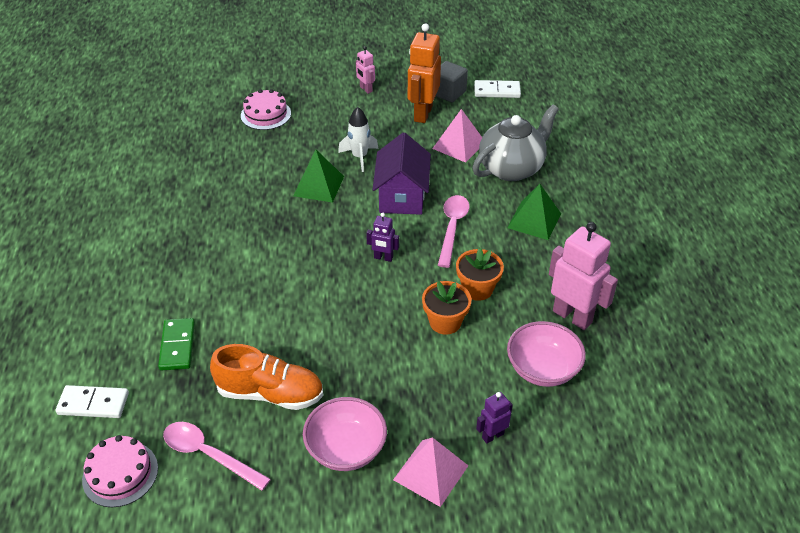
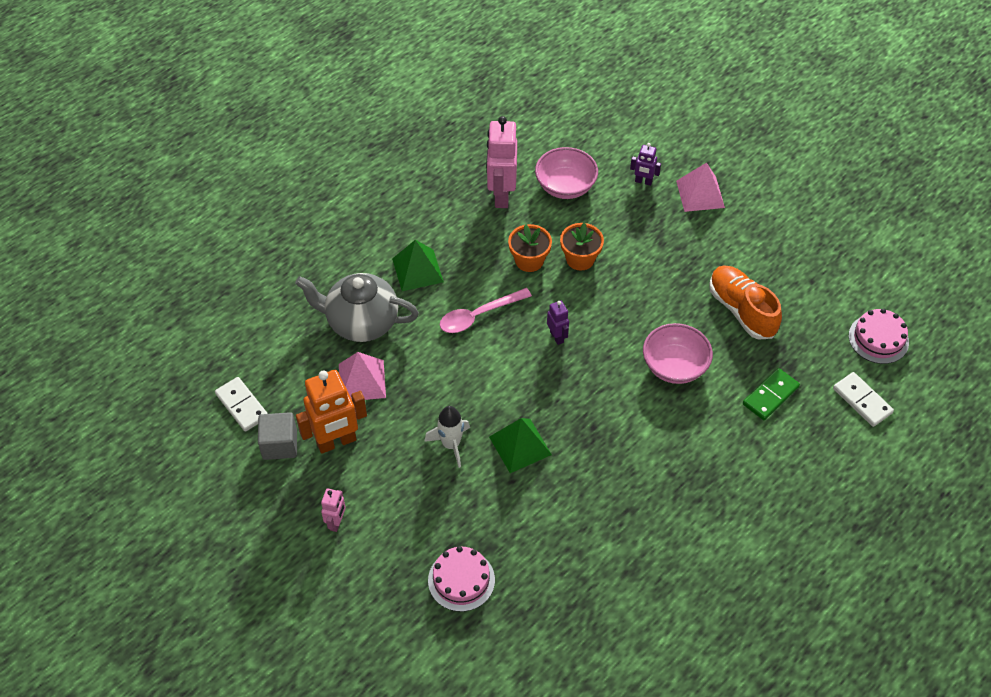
camera: 130 degrees left, 10 degrees up
(209, 455) = (815, 305): pink spoon -> none
(346, 449) = (732, 242): pink bowl -> pink bowl (674, 366)
(402, 196) = (473, 375): purple house -> none

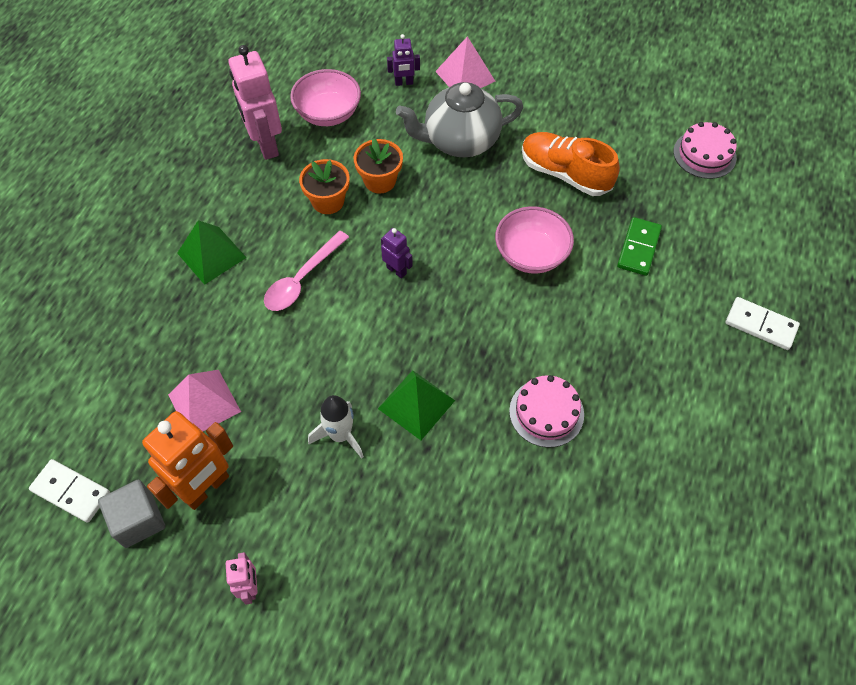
camera: 25 degrees left, 5 degrees up
(361, 322) = (173, 336): grey teapot -> grey teapot (460, 141)
(461, 580) = (428, 591): pink cake -> pink cake (546, 412)
(862, 401) = (724, 219): white domino -> white domino (760, 325)

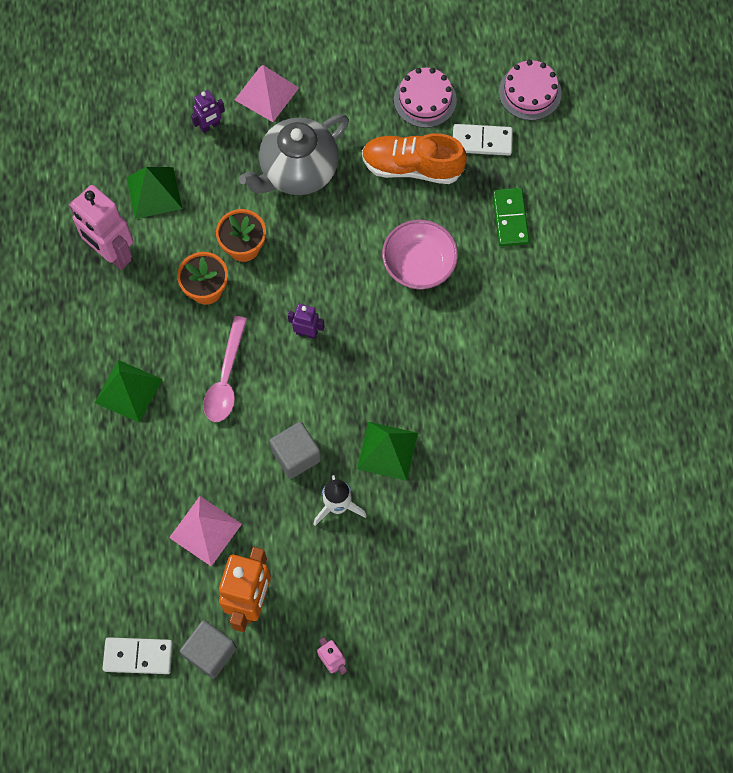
camera: 25 degrees left, 10 degrees up
(327, 372) = (296, 455): none -> grey cube
(328, 113) = (154, 192): pink bowl -> green pyramid
(546, 412) = (498, 409): pink cake -> pink cake (425, 100)
(760, 325) = (641, 251): white domino -> white domino (482, 141)

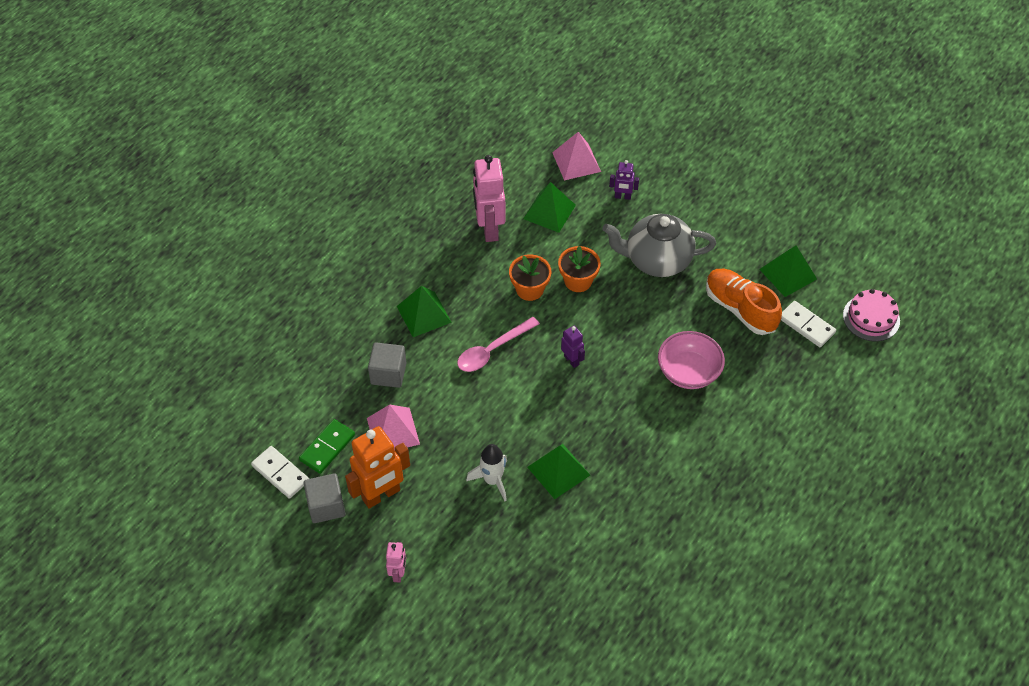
camera: 40 degrees right, 15 degrees down
(266, 93) = (679, 201): pink pyramid -> pink pyramid (576, 162)
(296, 455) = (494, 429): grey cube -> grey cube (388, 373)
(425, 100) = (788, 274): pink cake -> green pyramid
(510, 218) = (783, 387): green domino -> green domino (327, 448)

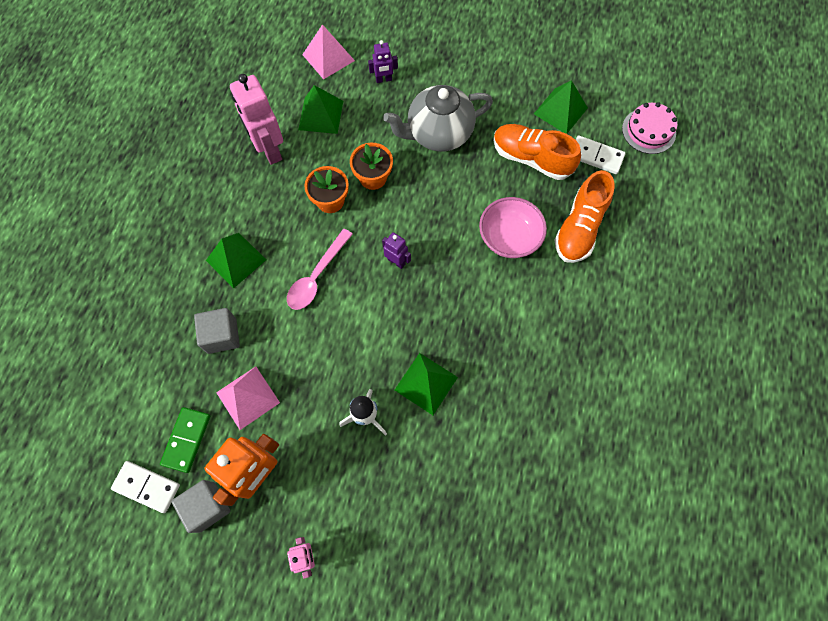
camera: 20 degrees left, 15 degrees up
(762, 384) = (579, 228): none -> orange shoe

